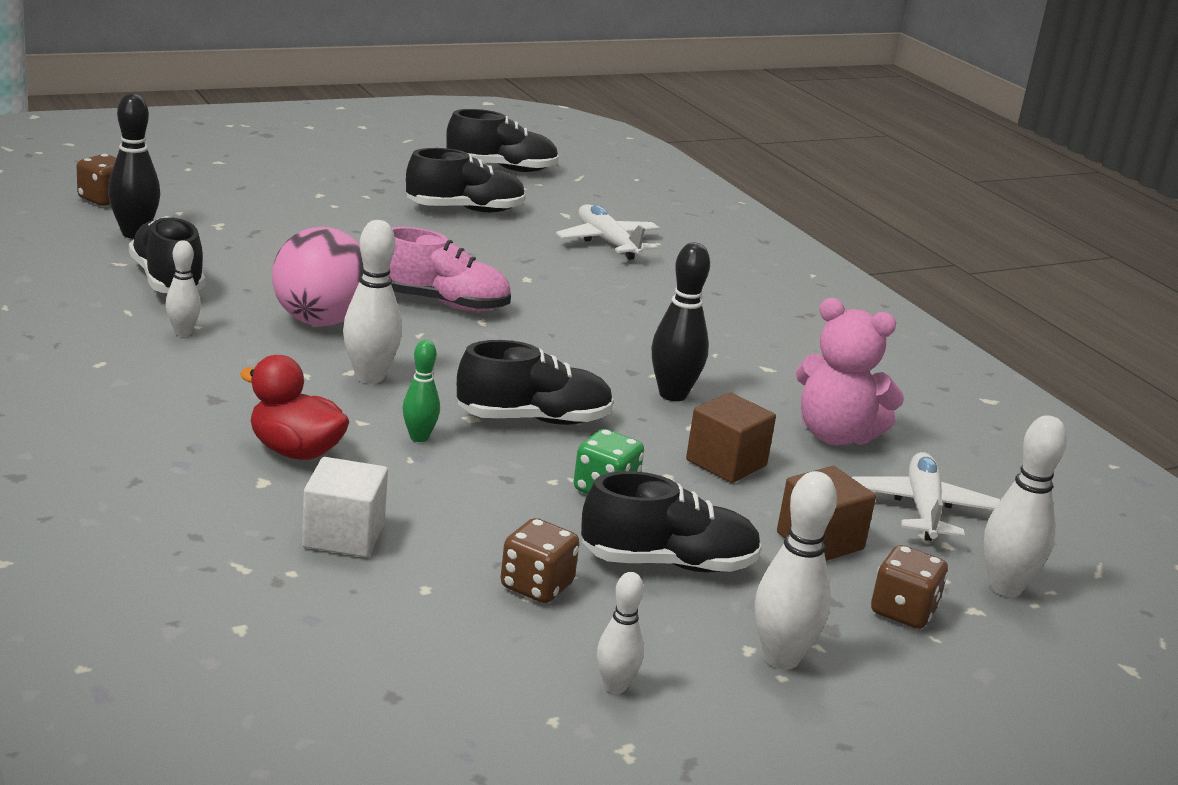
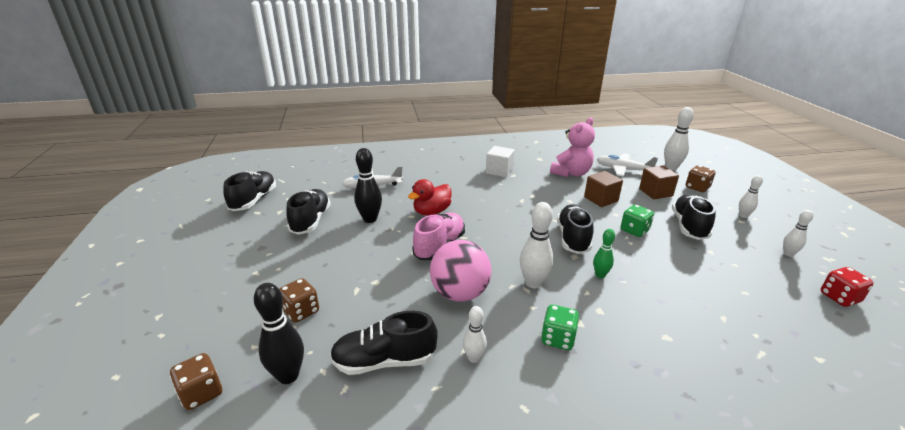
camera: 70 degrees left, 5 degrees up
(236, 390) = (557, 339): none -> green dice
(295, 451) = (628, 321): red duck -> red duck (431, 212)
(343, 535) = (711, 312): white cube -> white cube (499, 171)
(452, 713) = (839, 297): none -> red dice
(536, 586) = (725, 261): brown dice -> brown dice (301, 311)
(673, 395) = (541, 199): black bowling pin -> black bowling pin (370, 219)
(781, 658) = (743, 216): white bowling pin -> white bowling pin, size x0.60

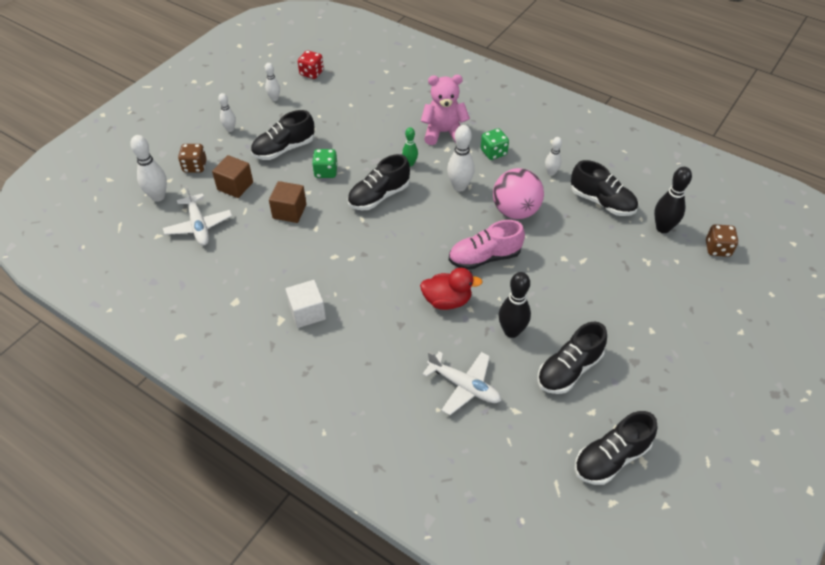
camera: 135 degrees left, 20 degrees up
(301, 311) = (633, 267): brown dice -> none
(571, 173) = (250, 257): pink teddy bear -> pink teddy bear (443, 132)

